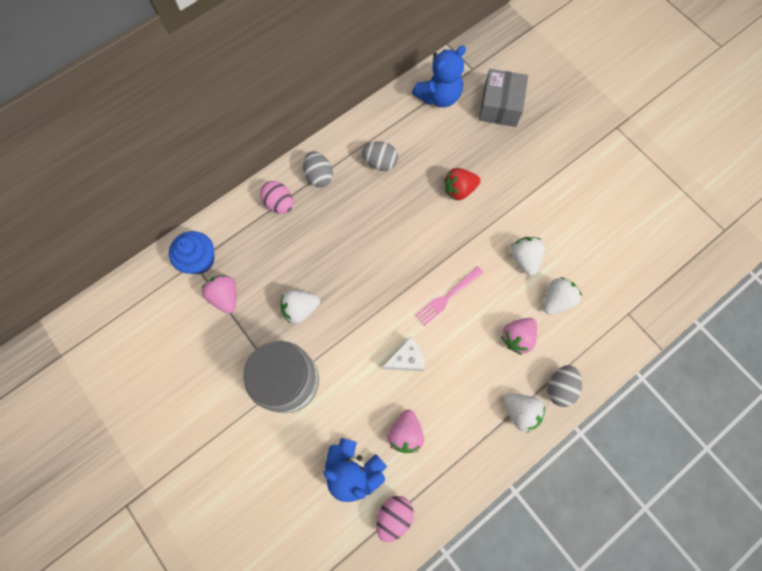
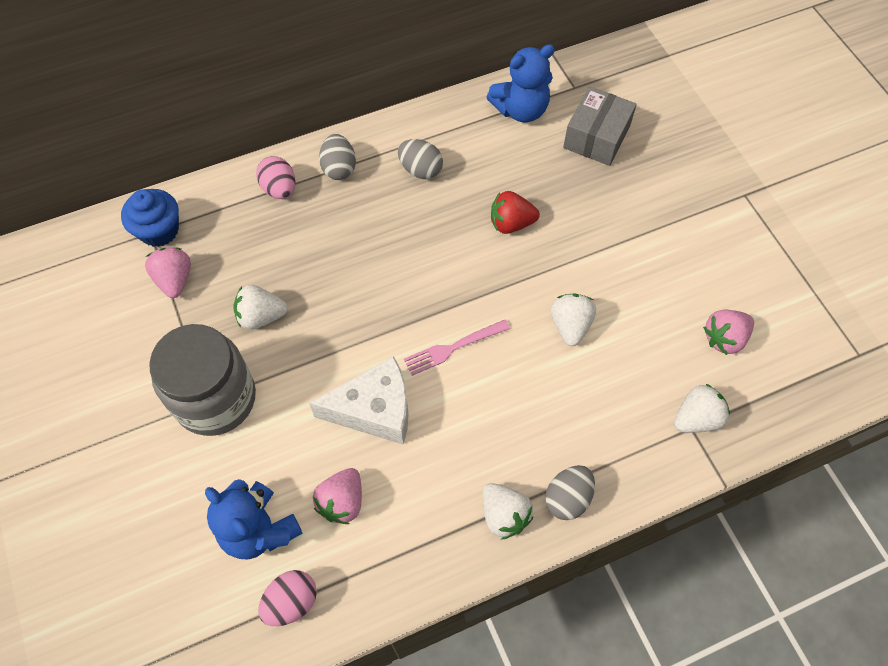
camera: 15 degrees right, 10 degrees down
(406, 359) = (374, 410): white cheese -> white cheese, size x1.69
(517, 337) = (529, 420): pink strawberry -> pink strawberry (724, 338)
(556, 300) = (597, 386): white strawberry -> white strawberry (696, 418)

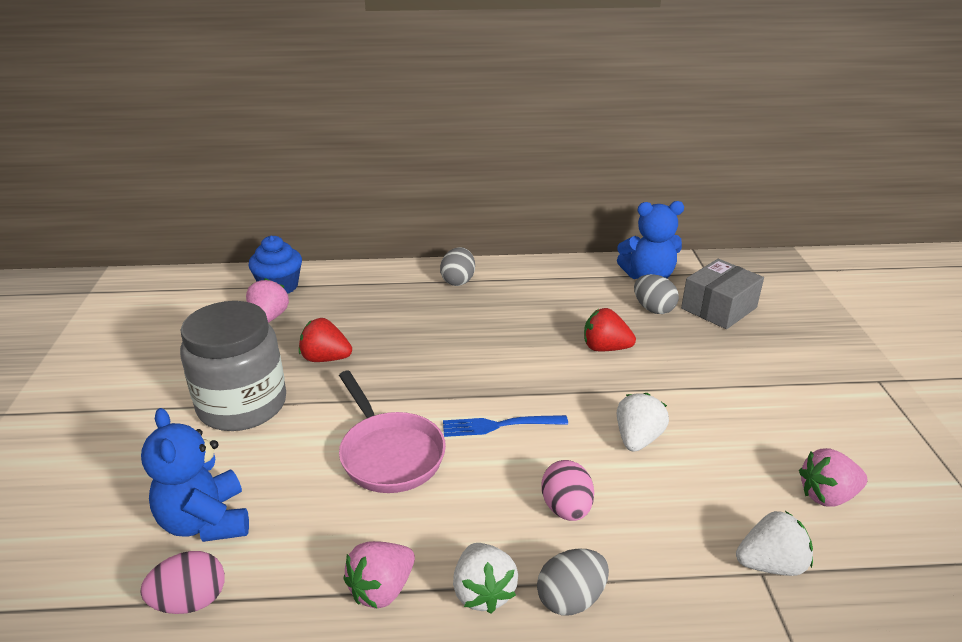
camera: 20 degrees right, 30 degrees down
(261, 316) = (325, 358): white strawberry -> red strawberry
(279, 189) = (398, 283): pink egg -> pink egg (566, 508)
(342, 502) = (307, 523): pink strawberry -> pink strawberry (382, 589)
(374, 410) = (389, 454): white cheese -> pink pan
(420, 170) = (532, 296): grey egg -> grey egg (653, 309)
(453, 348) = (499, 425): pink fork -> blue fork

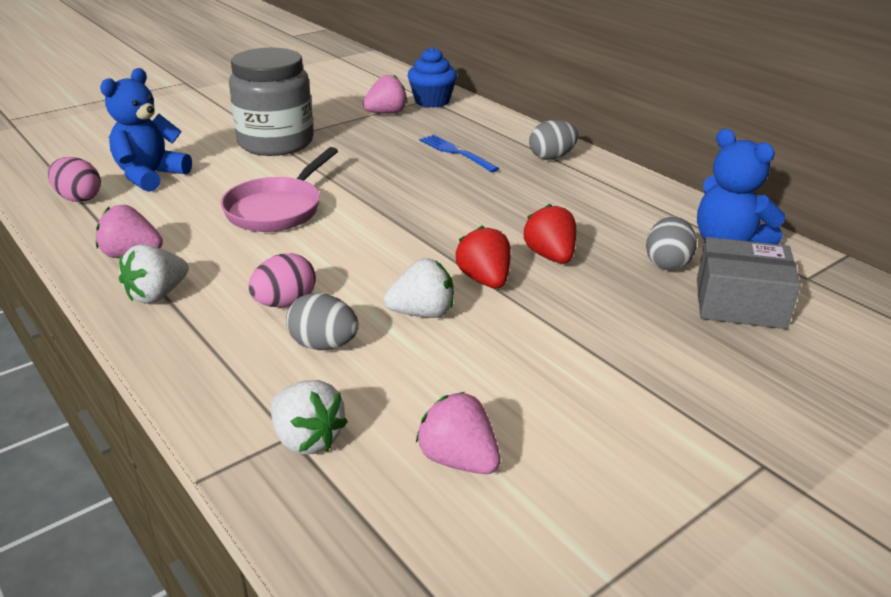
camera: 55 degrees right, 0 degrees up
(325, 358) = (364, 148): red strawberry -> red strawberry (484, 280)
(499, 425) = (363, 241): blue fork -> blue fork (456, 153)
(571, 599) = (177, 336): grey egg -> grey egg (324, 345)

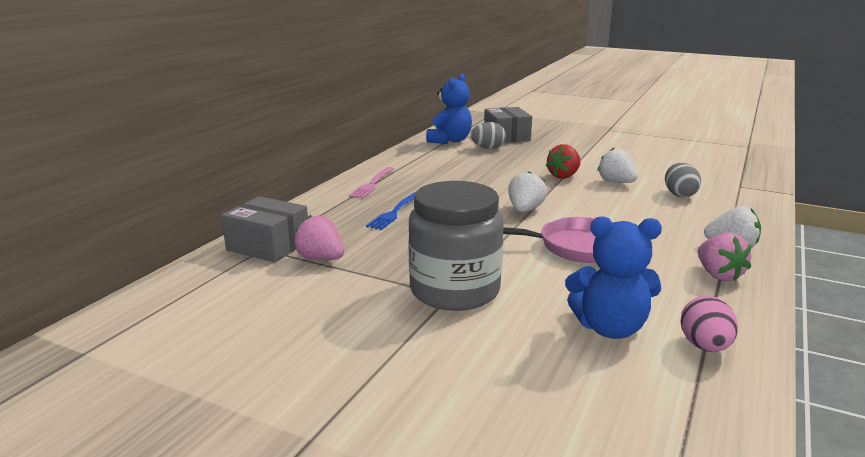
camera: 115 degrees left, 10 degrees down
(285, 303) = (668, 212): pink egg -> none
(307, 439) = (734, 183): white strawberry -> white strawberry (525, 210)
(432, 101) = (268, 245): blue cupcake -> grey box
(458, 460) = (690, 161): pink strawberry -> none
(550, 256) = (516, 168): red strawberry -> none
(551, 157) = (372, 184): grey egg -> pink fork

